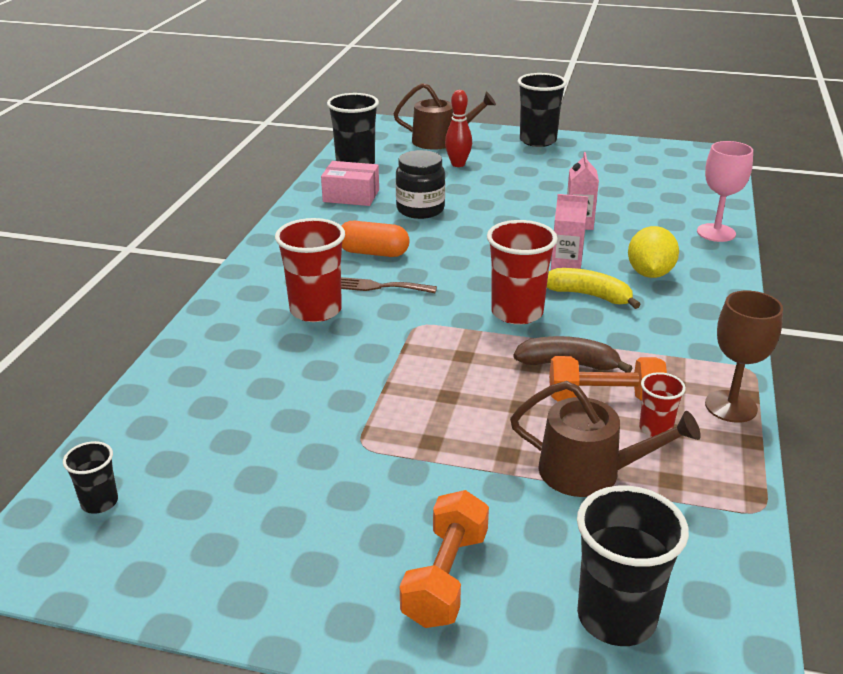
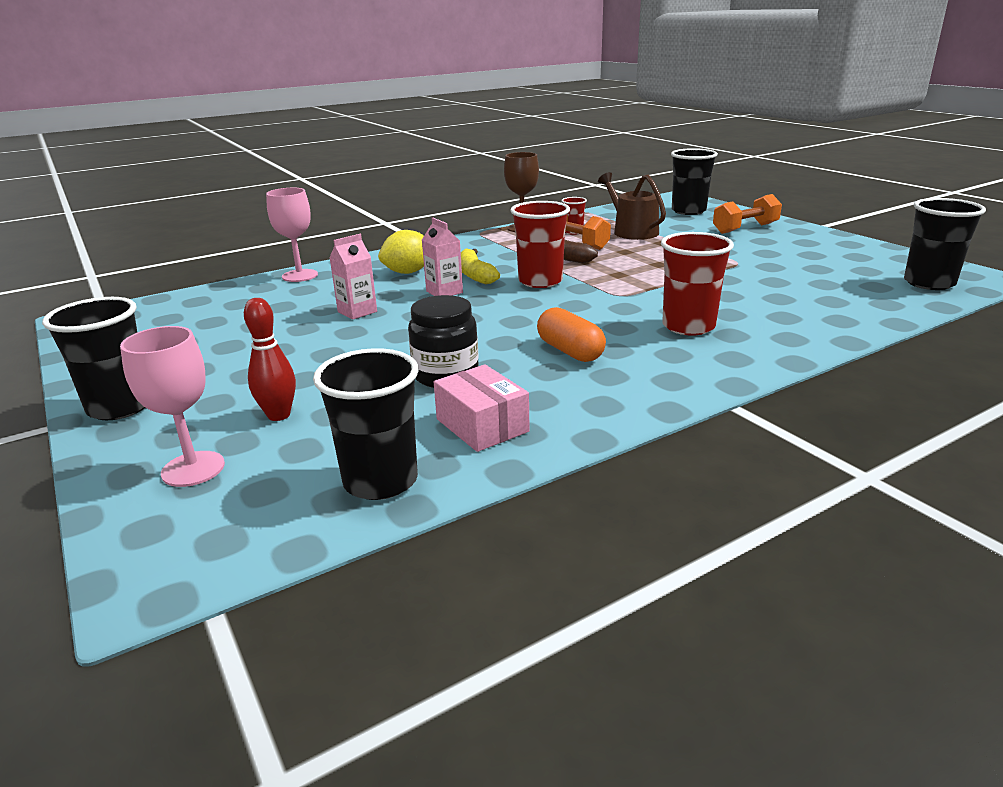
camera: 135 degrees left, 5 degrees down
(99, 502) = (929, 283): black cup -> black cup, size x1.89
(378, 286) = (611, 325): brown fork -> none
(440, 141) = (193, 469): brown watering can -> pink goblet

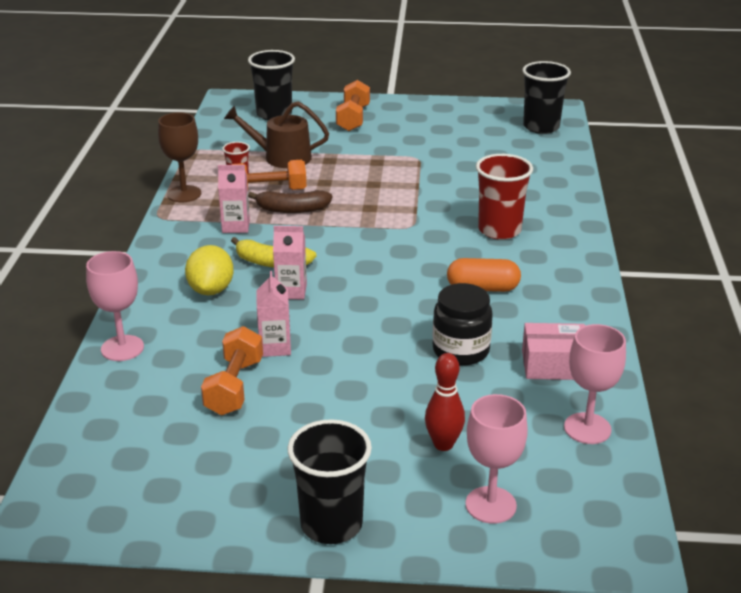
camera: 55 degrees left, 5 degrees up
(287, 317) = (234, 387): none -> orange dumbbell
(380, 481) = (587, 428): black cup -> pink goblet
(506, 251) = (236, 226): none -> pink carton
(540, 281) = (333, 243): red cup -> none

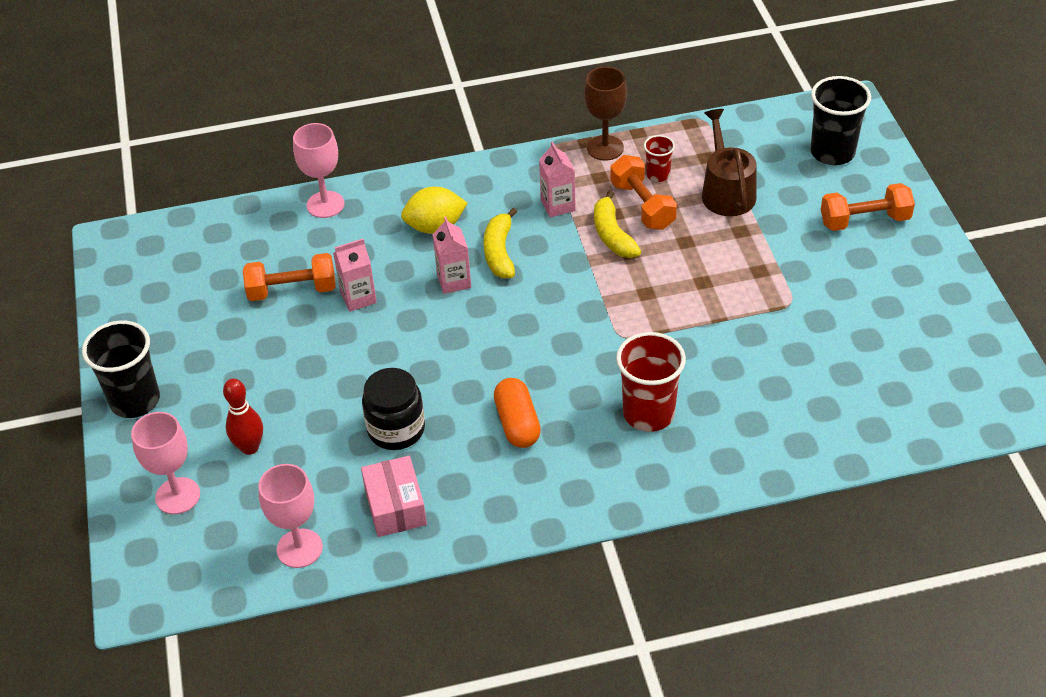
camera: 75 degrees right, 15 degrees up
(292, 209) = (612, 235): brown banana -> yellow banana
(541, 127) = (956, 403): black cup -> none

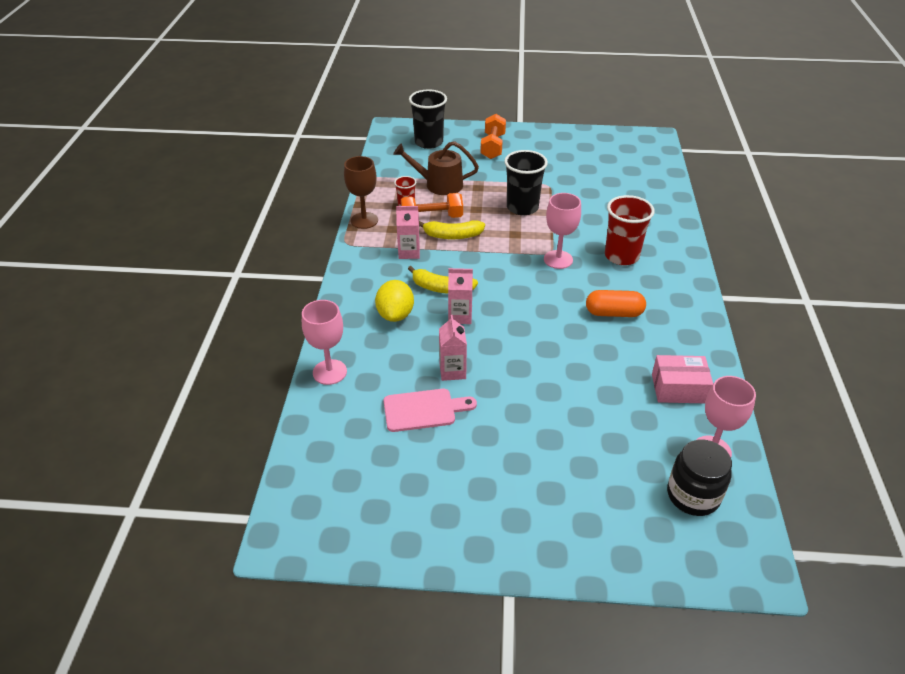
camera: 75 degrees left, 5 degrees down
(135, 400) = (515, 545): black cup -> black cup (522, 207)
(177, 496) = (641, 526): pink goblet -> pink goblet (558, 259)
(249, 447) = (597, 466): red bowling pin -> none
(292, 290) = (423, 410): orange dumbbell -> pink cutting board
(396, 429) = (602, 374): black jar -> black jar (693, 495)

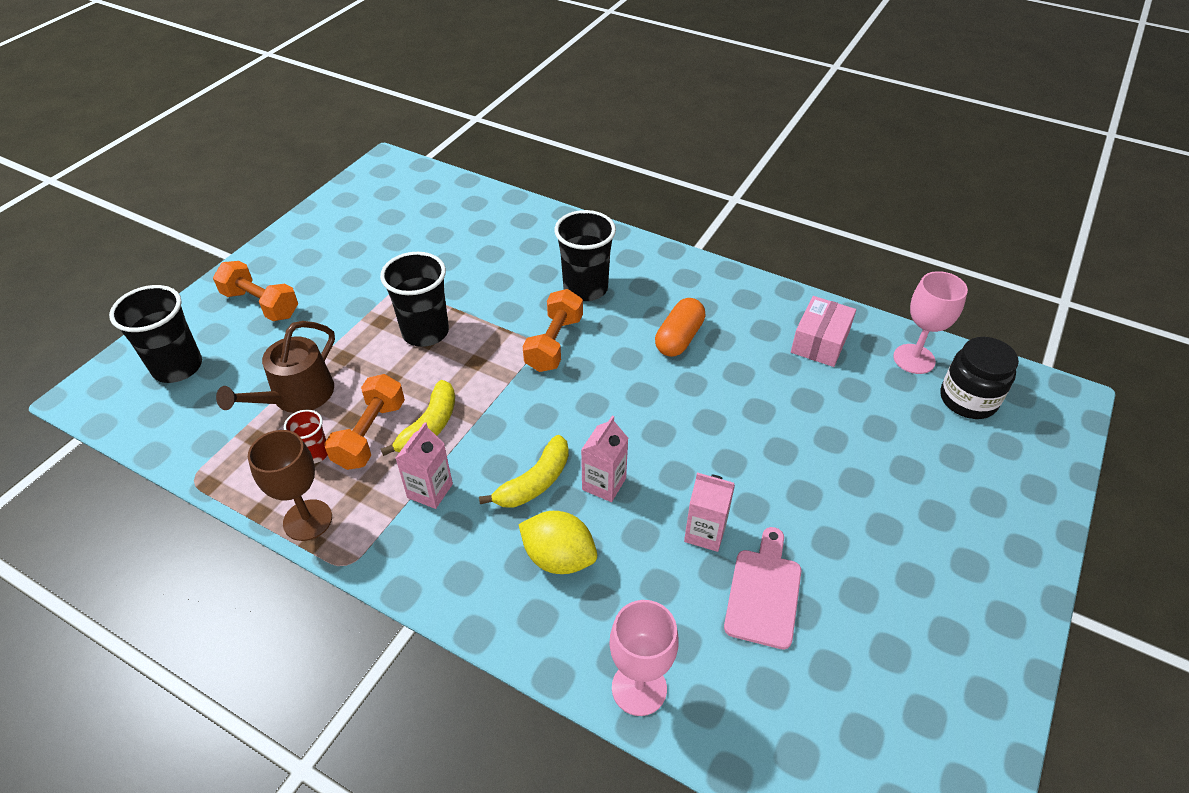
camera: 65 degrees left, 5 degrees up
(558, 259) = (554, 343): pink goblet -> orange dumbbell
(621, 256) = (585, 288): red cup -> black cup

